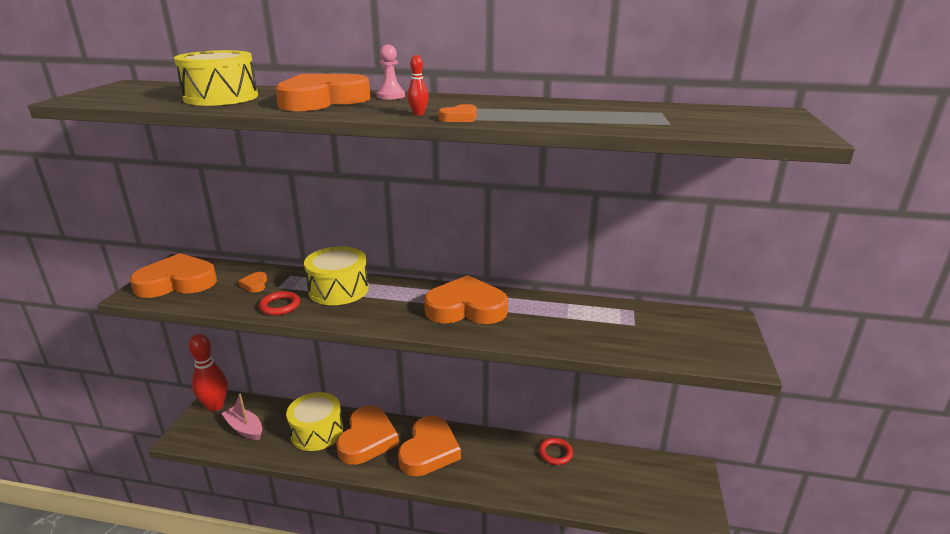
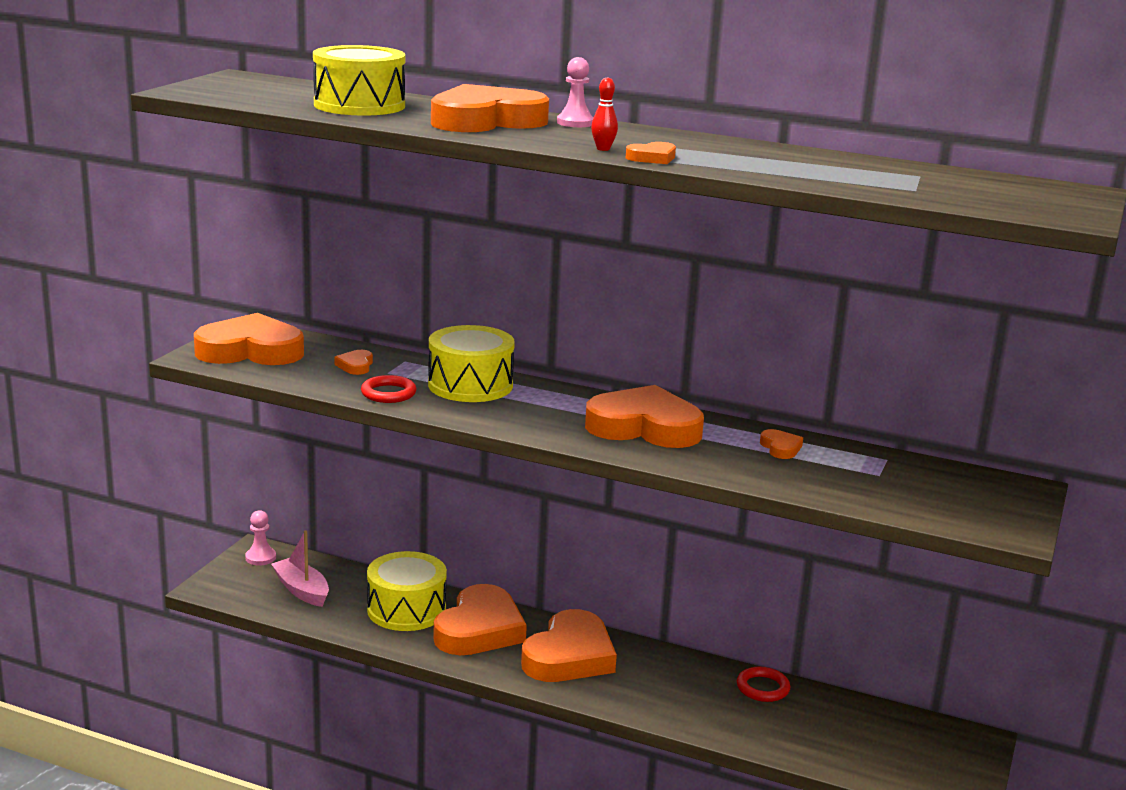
camera: 10 degrees right, 5 degrees down
(215, 406) = (260, 558): red bowling pin -> pink pawn
(562, 311) = (780, 448): none -> orange heart

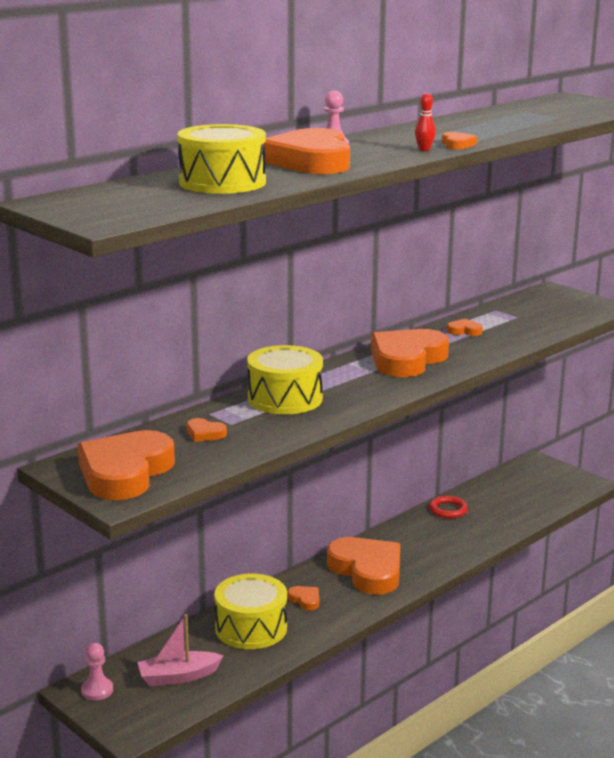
camera: 65 degrees left, 0 degrees up
(388, 393) = (279, 430): red ring -> none
(479, 629) = (305, 600): orange heart -> orange heart, size x0.41

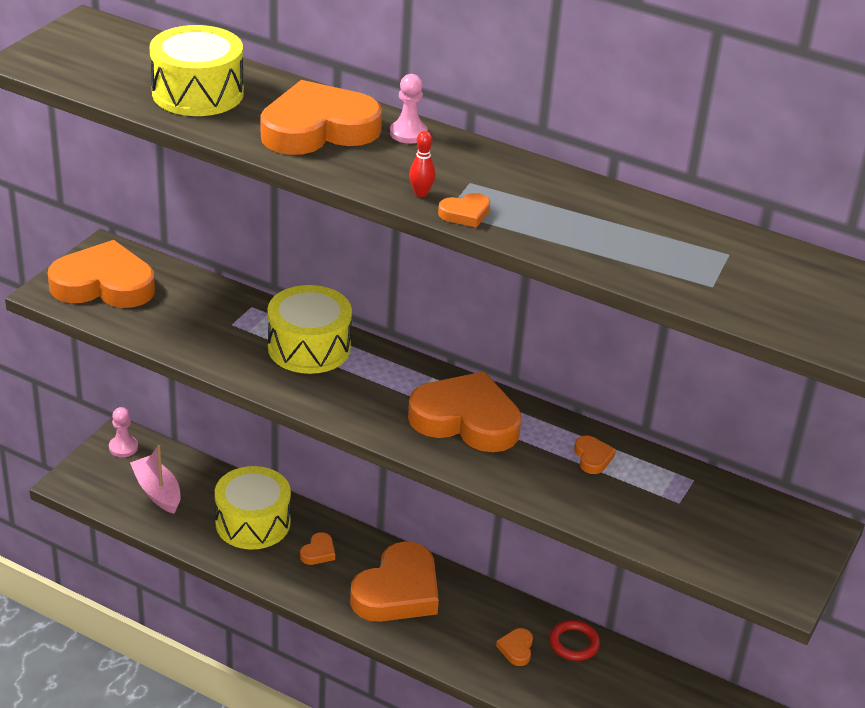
camera: 70 degrees right, 15 degrees up
(205, 433) = (202, 312): orange heart -> orange heart (516, 649)

